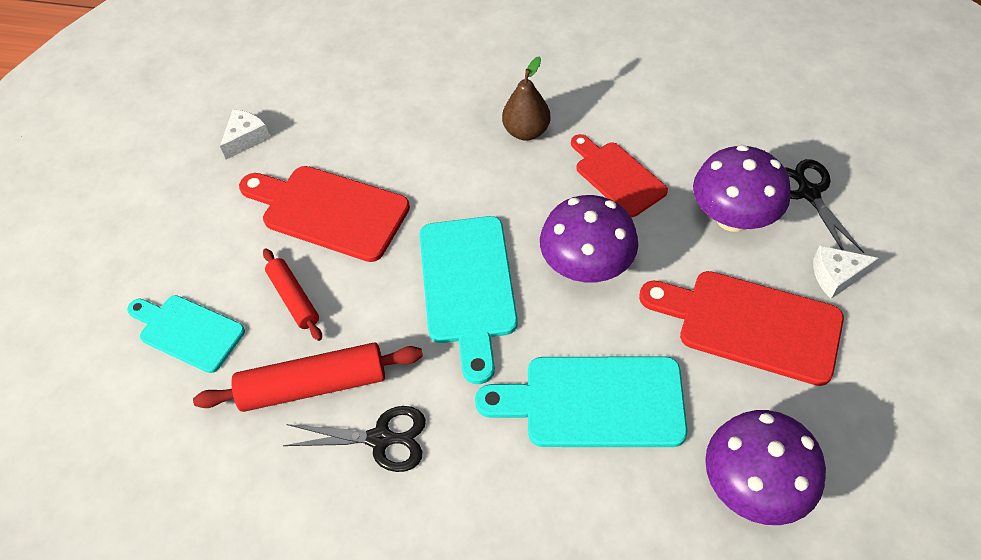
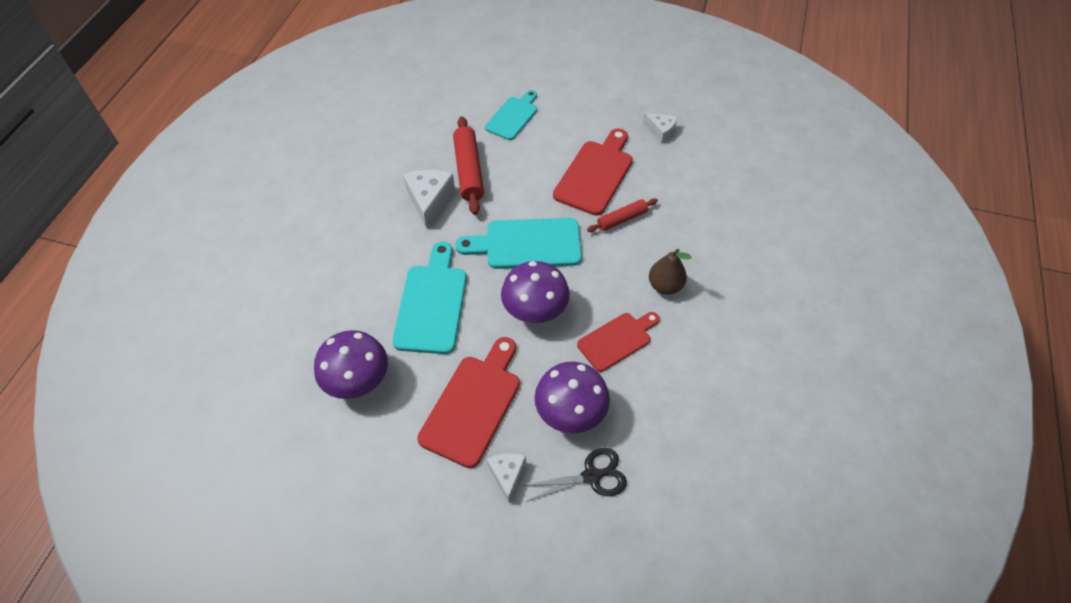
camera: 90 degrees right, 0 degrees up
(294, 299) = (529, 160): red rolling pin -> red rolling pin (622, 219)
(380, 439) = (429, 200): black scissors -> white cheese

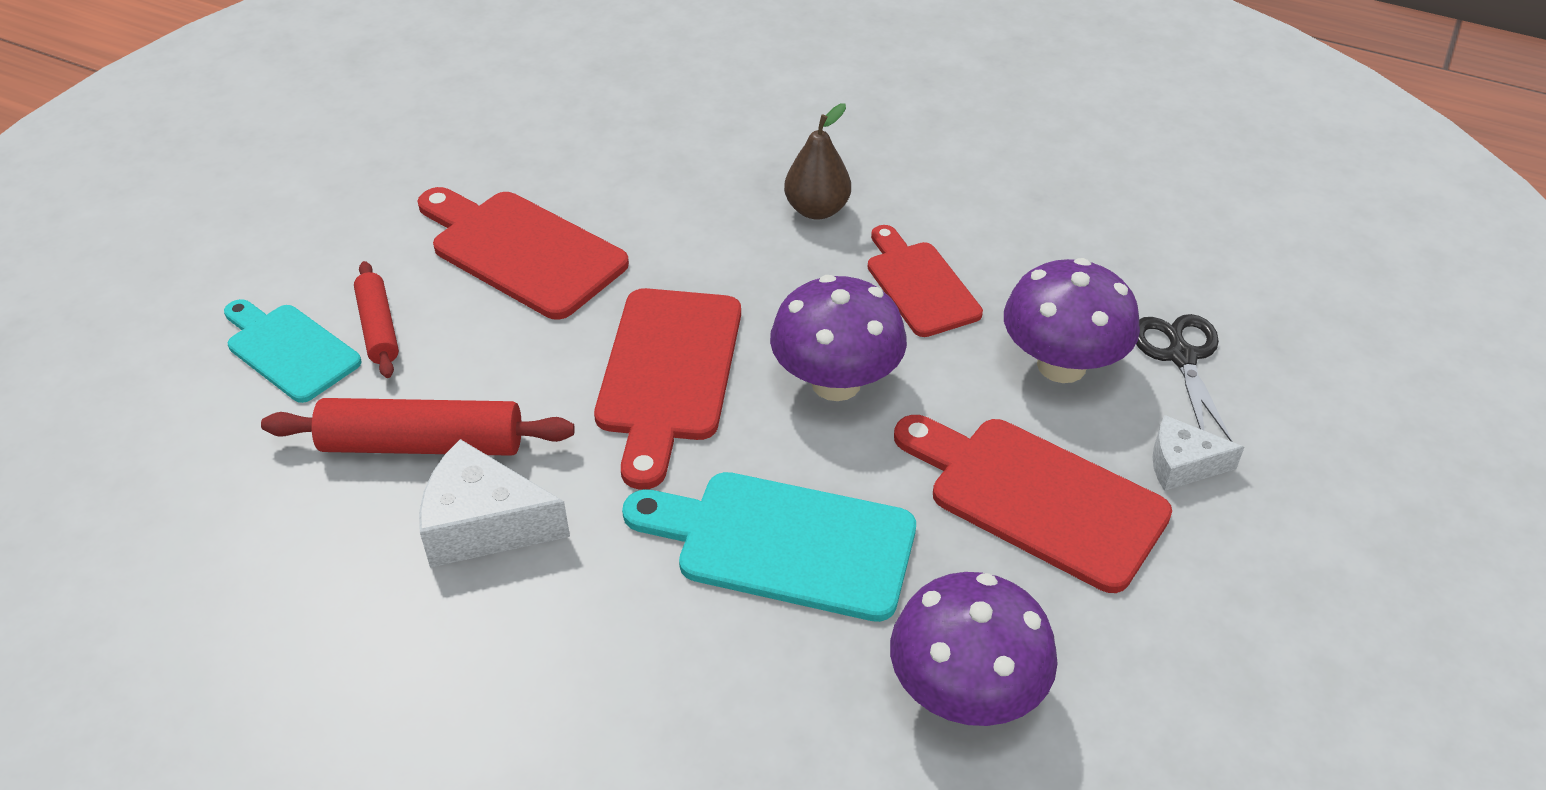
camera: 80 degrees left, 10 degrees down
(527, 244) = (668, 373): turquoise cutting board -> red cutting board
(622, 219) = (650, 235): red rolling pin -> red rolling pin (378, 328)
(661, 131) = (449, 149): white cheese -> none

